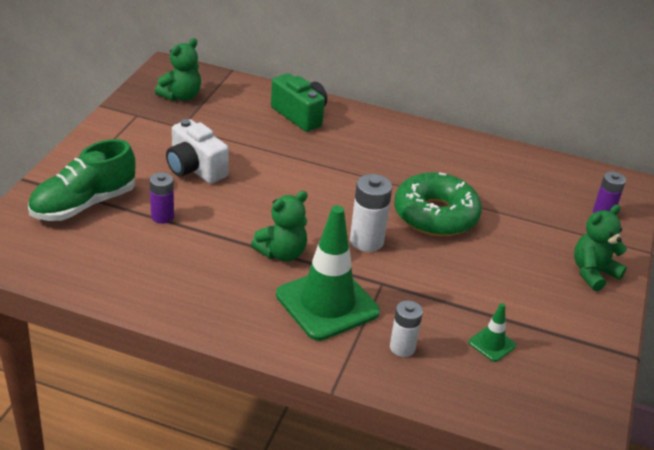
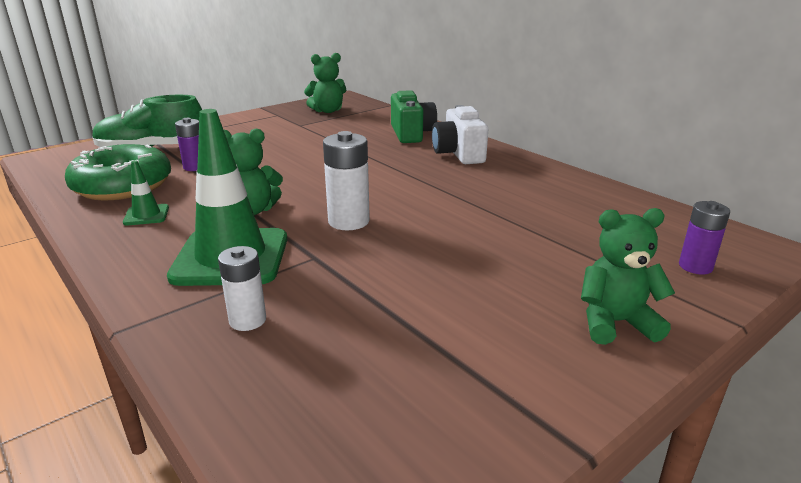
camera: 35 degrees right, 10 degrees down
(195, 169) = (270, 147): white camera -> white camera (458, 154)
(435, 215) = (455, 219): green donut -> green donut (123, 186)
(492, 344) = (365, 354): green traffic cone -> green traffic cone (146, 215)

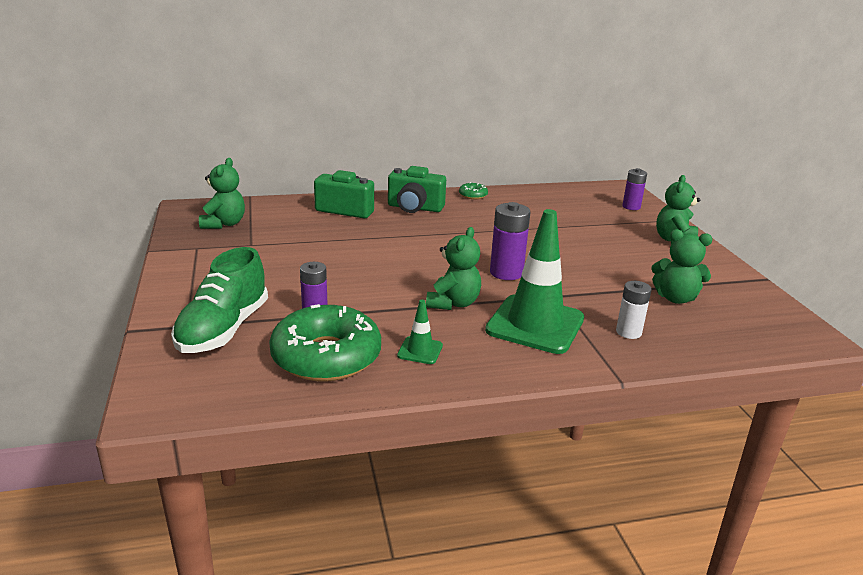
camera: 65 degrees left, 0 degrees up
(348, 221) = (506, 273): white battery -> purple battery
(387, 347) = (675, 298): none -> green teddy bear
(458, 154) = (414, 208): white camera -> green camera
(540, 169) = (473, 195): none -> green donut

